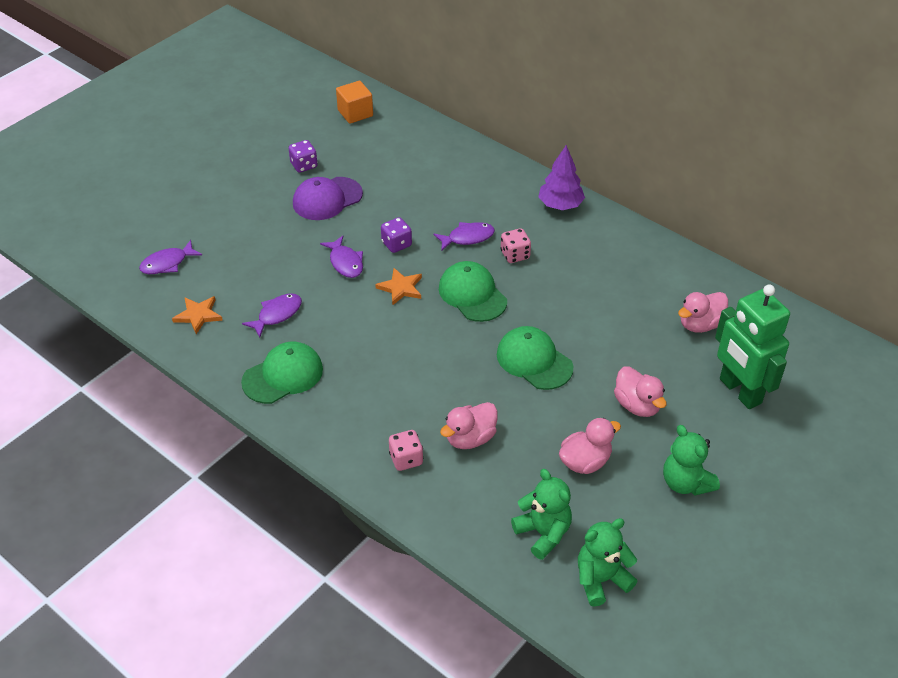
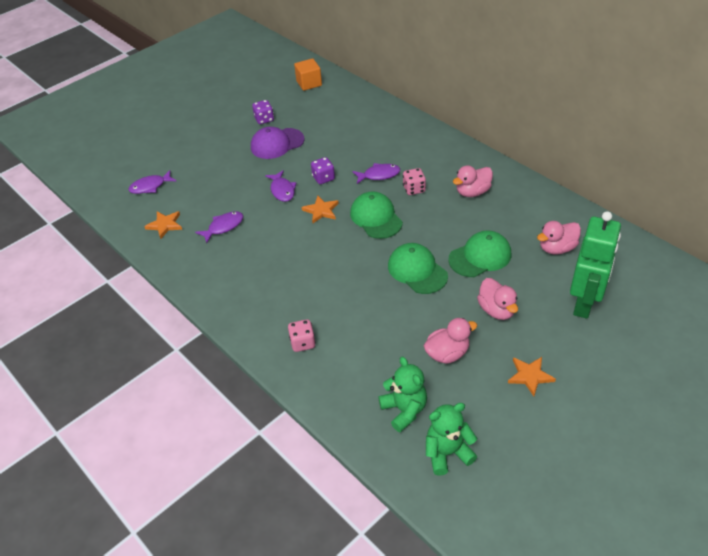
camera: 10 degrees right, 0 degrees up
(283, 375) = (219, 273): green cap -> green cap (480, 257)
(470, 438) = (356, 329): pink duck -> pink duck (472, 192)
(560, 205) = (455, 153): purple tree -> none
(685, 483) = (530, 376): green teddy bear -> orange star
(739, 391) = (584, 303): green robot -> green robot turned 135 degrees counterclockwise

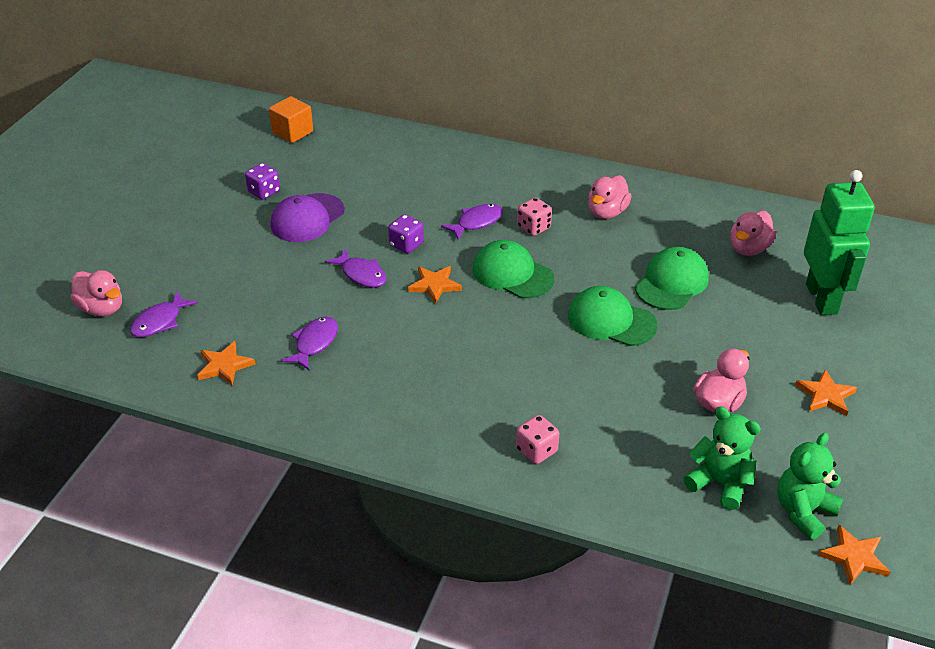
camera: 30 degrees left, 5 degrees down
(458, 500) = (854, 557): none -> orange star
(496, 310) = (736, 336): pink duck -> pink duck (102, 308)

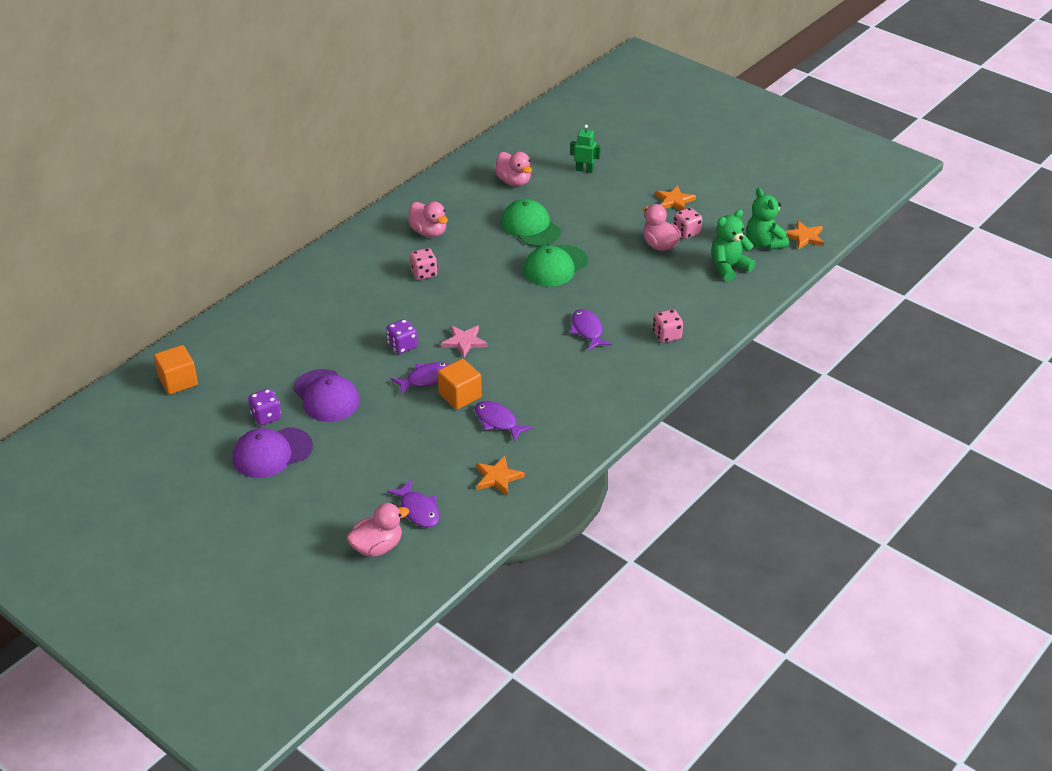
camera: 70 degrees left, 0 degrees up
(215, 209) = (272, 453): none -> purple cap
(345, 305) = (460, 395): none -> orange cube
(434, 285) = (464, 342): orange star -> pink star
(476, 222) = (397, 301): purple fish -> purple fish (587, 330)
(512, 274) = (474, 299): green cap -> none
(765, 423) = (686, 232): none -> pink dice
(822, 299) = (584, 170): green robot -> green robot, size x0.47

